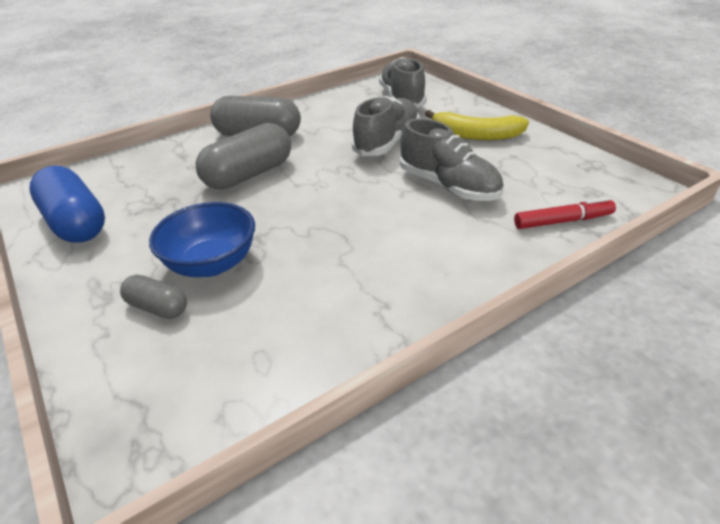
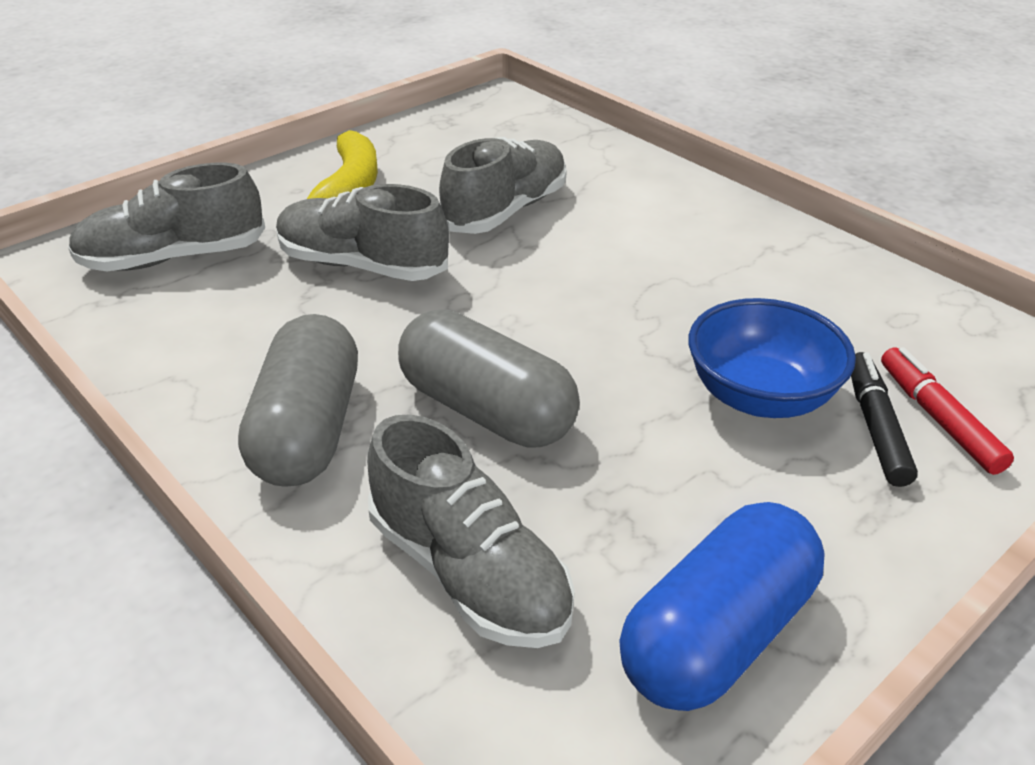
camera: 100 degrees left, 0 degrees up
(155, 169) = (469, 572): none -> grey shoe
(157, 307) = (876, 426): grey capsule -> black marker
(563, 221) = (574, 145): red marker -> red marker (938, 418)

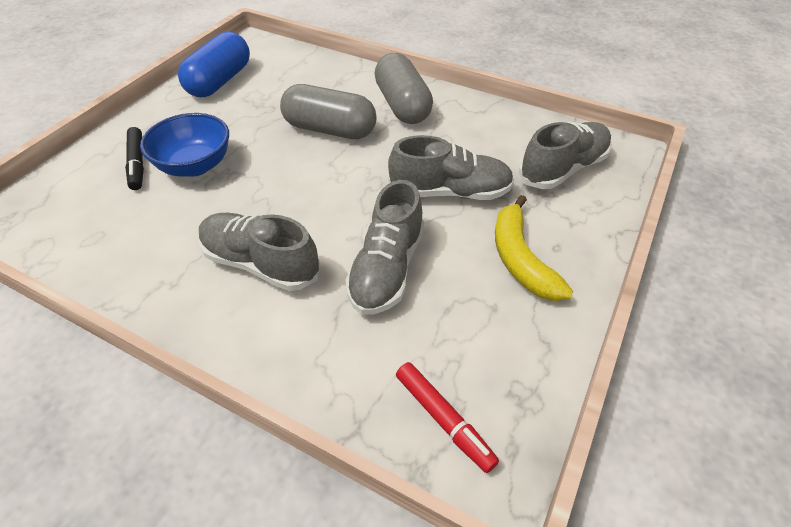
camera: 160 degrees right, 10 degrees up
(469, 572) = (310, 79): grey shoe -> grey shoe (260, 263)
(938, 418) = (101, 175): red marker -> red marker (443, 419)

